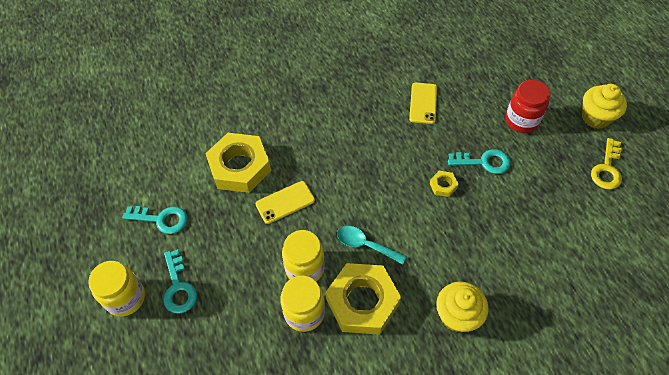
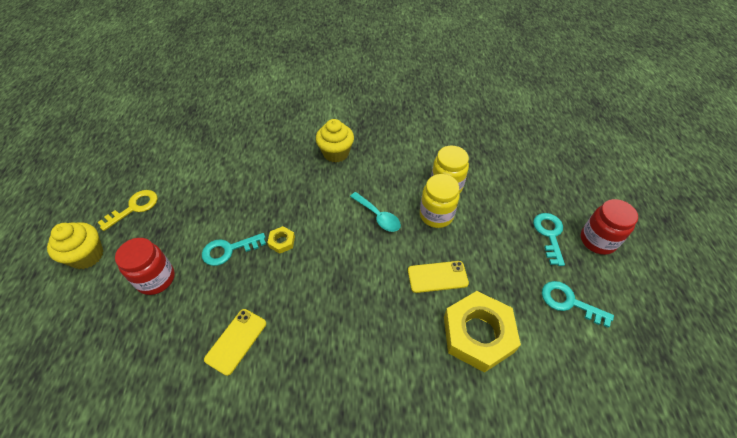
camera: 160 degrees left, 5 degrees down
(125, 298) = (597, 240): yellow jar -> red jar
(362, 302) = (399, 180): yellow nut -> none
(484, 162) = (229, 250): turquoise key -> turquoise key turned 45 degrees counterclockwise

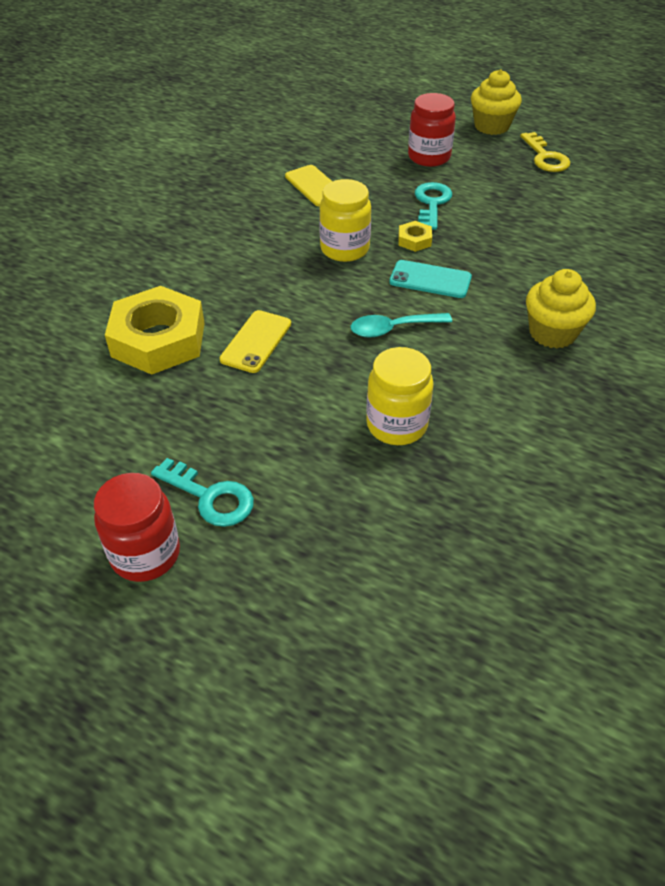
camera: 120 degrees right, 5 degrees down
(321, 217) = (430, 279): none -> turquoise phone
(436, 215) = (350, 386): yellow jar -> yellow jar (344, 249)
(569, 302) = (105, 445): turquoise key -> none

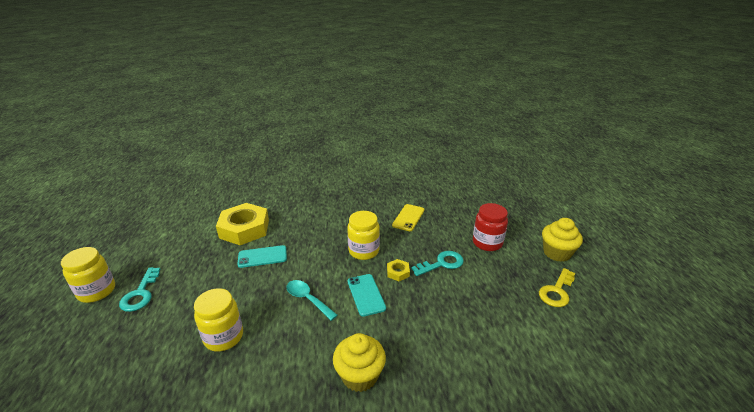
camera: 55 degrees right, 15 degrees down
(145, 554) = (97, 291): red jar -> yellow jar
(256, 341) = (262, 256): yellow phone -> turquoise phone

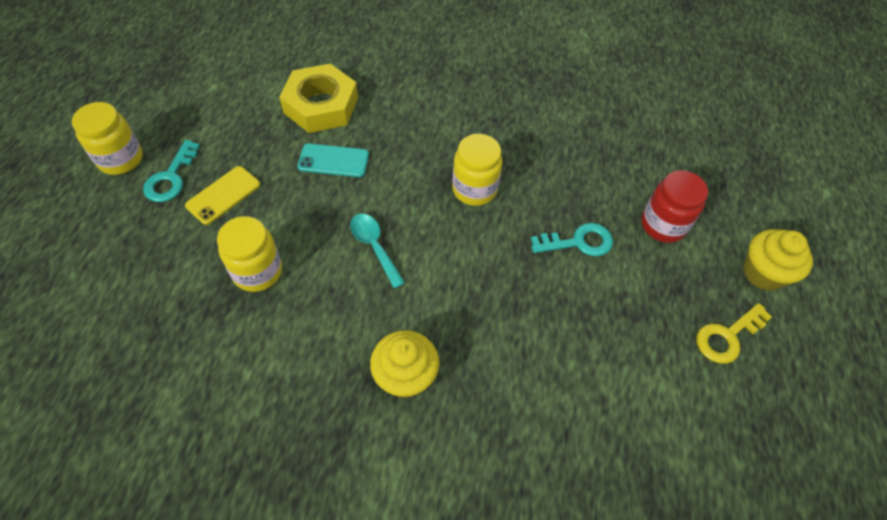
camera: 15 degrees right, 25 degrees up
(366, 294) = (453, 262): turquoise phone -> none
(398, 272) = (509, 239): yellow nut -> none
(408, 217) = (562, 146): yellow phone -> yellow phone (223, 195)

